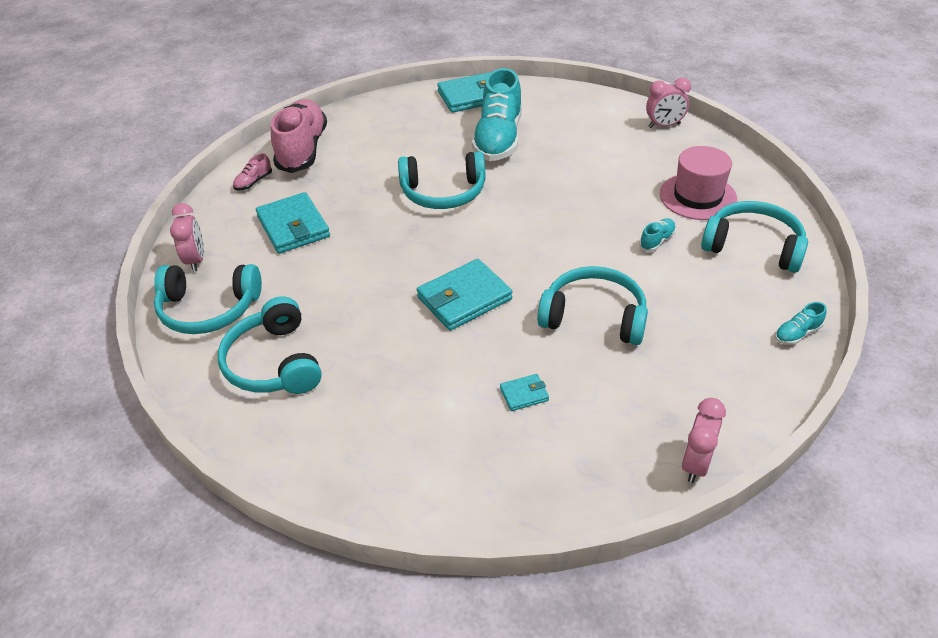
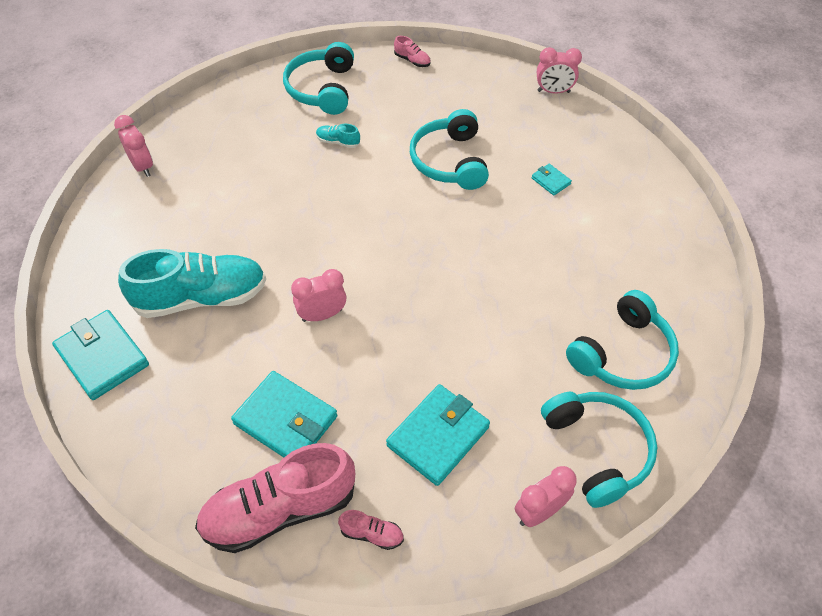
camera: 115 degrees left, 10 degrees up
(443, 192) = (322, 315): turquoise headphones -> pink clock
(464, 298) = (471, 246): turquoise wallet -> turquoise wallet (286, 420)
(697, 196) = (263, 127): pink hat -> none
(797, 334) = (412, 61): turquoise shoe -> pink shoe

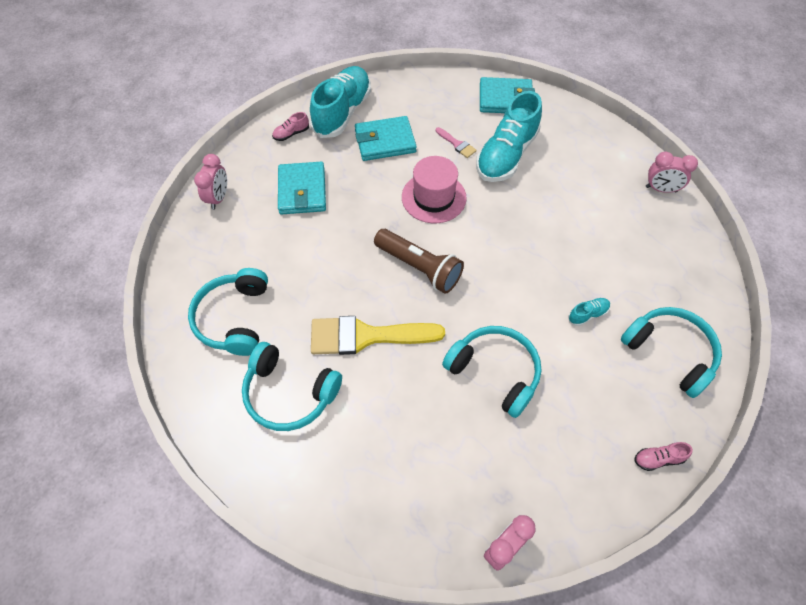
camera: 135 degrees right, 5 degrees up
(224, 350) = (457, 144): none -> pink brush
(279, 510) = (342, 112): pink shoe -> turquoise shoe
(322, 315) = (434, 197): pink clock -> pink hat
(414, 266) = (419, 268): none -> brown flashlight
(518, 251) = (366, 336): none -> yellow brush
(550, 181) = (403, 424): turquoise wallet -> none
(597, 450) = (209, 249): turquoise headphones -> turquoise headphones (289, 393)

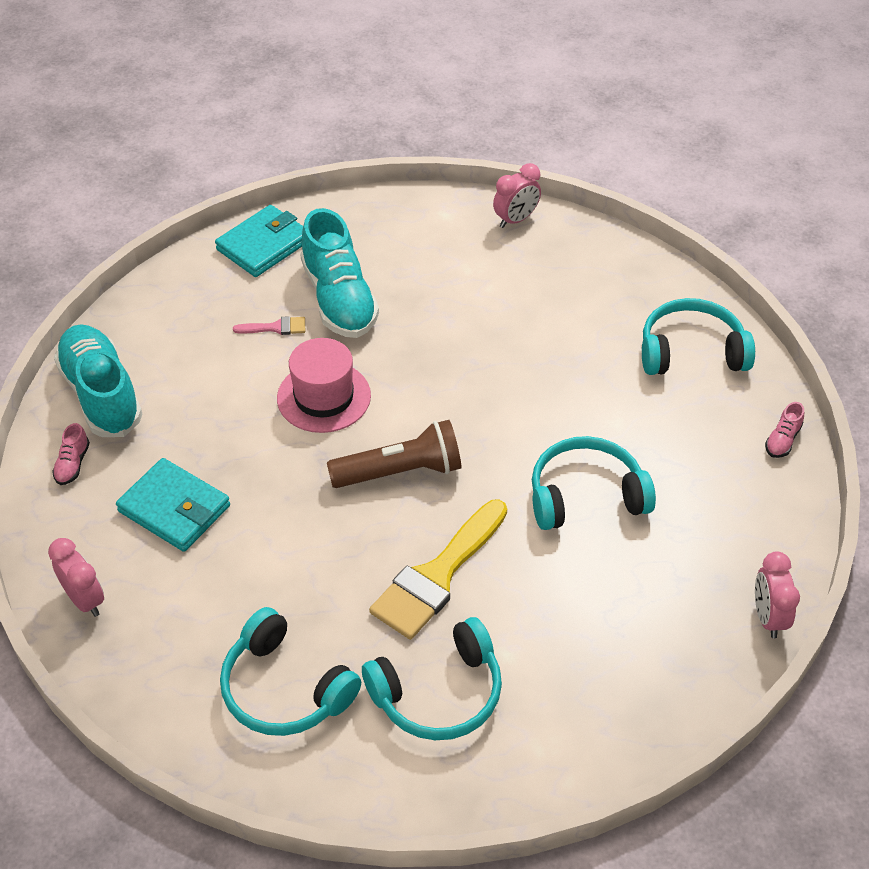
camera: 50 degrees left, 10 degrees down
(385, 141) = (195, 385): turquoise wallet -> none
(587, 314) = (594, 379): turquoise shoe -> none

